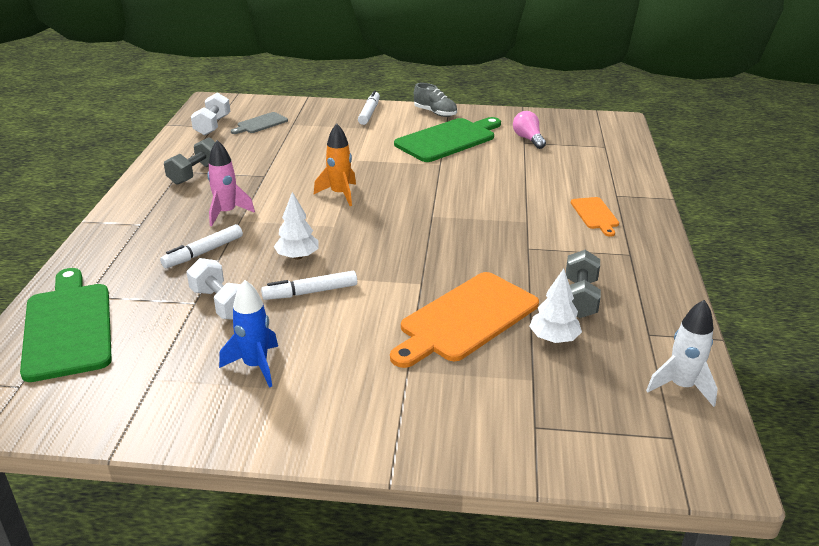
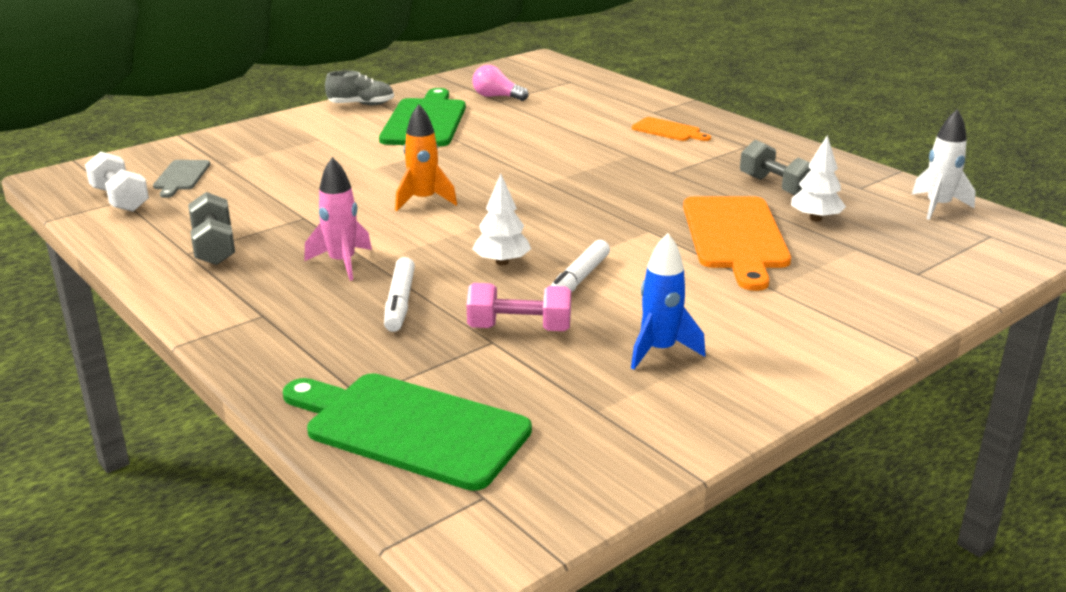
camera: 45 degrees left, 5 degrees down
(221, 304) = (519, 329): white dumbbell -> pink dumbbell
(369, 113) = (289, 126): white marker -> none

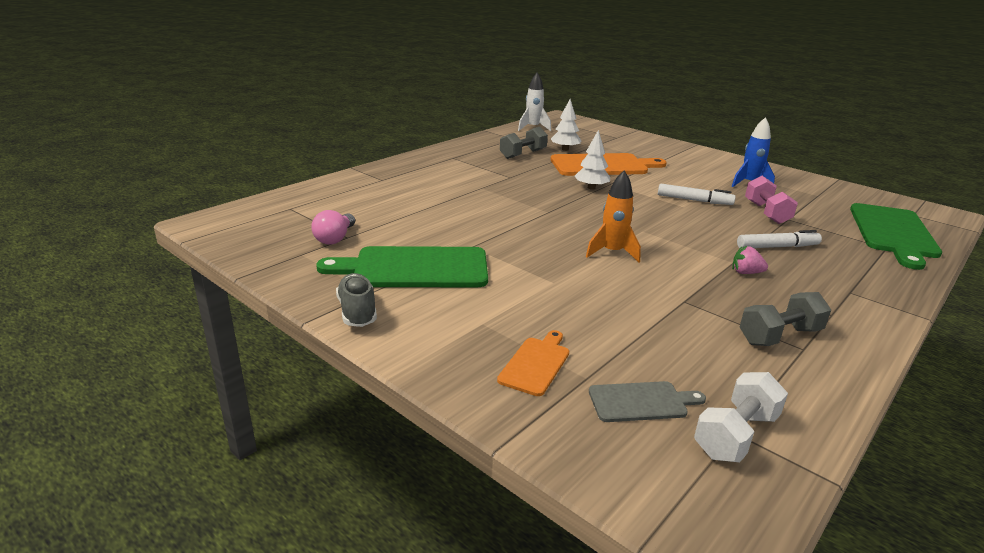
camera: 100 degrees left, 0 degrees up
(342, 263) = (746, 273): pink rocket -> pink strawberry
(502, 262) = (691, 220): white tree -> white tree (591, 188)
(668, 130) = (426, 176): orange cutting board -> orange cutting board (536, 364)

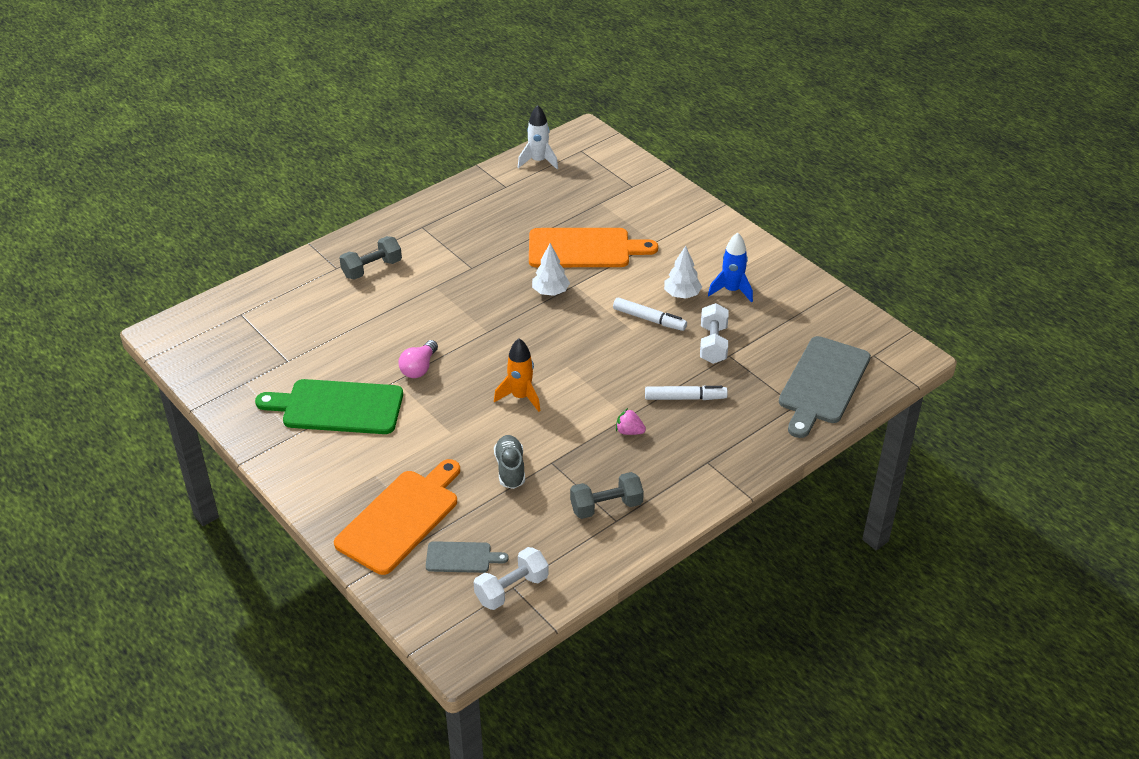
camera: 10 degrees right, 15 degrees up
(335, 238) = (276, 362): pink light bulb -> pink light bulb (419, 368)
(357, 312) = (281, 456): grey shoe -> grey shoe (510, 469)
(523, 154) = (503, 222): grey dumbbell -> grey dumbbell (372, 269)
(536, 364) = (401, 518): orange cutting board -> orange cutting board, size x1.97
(565, 149) = (556, 212): white tree -> white tree (682, 294)
(766, 213) = (713, 344): pink dumbbell -> white dumbbell
(893, 233) = (822, 384): green cutting board -> grey cutting board

